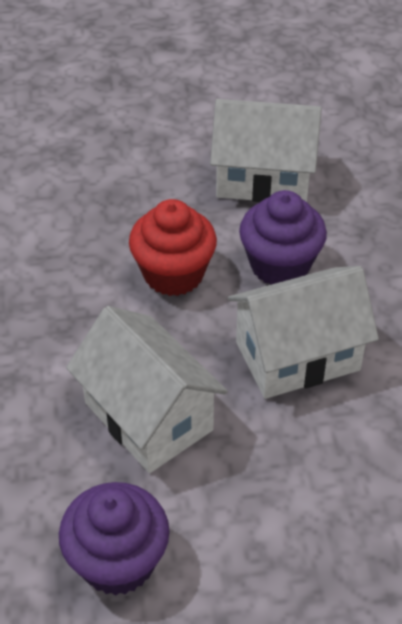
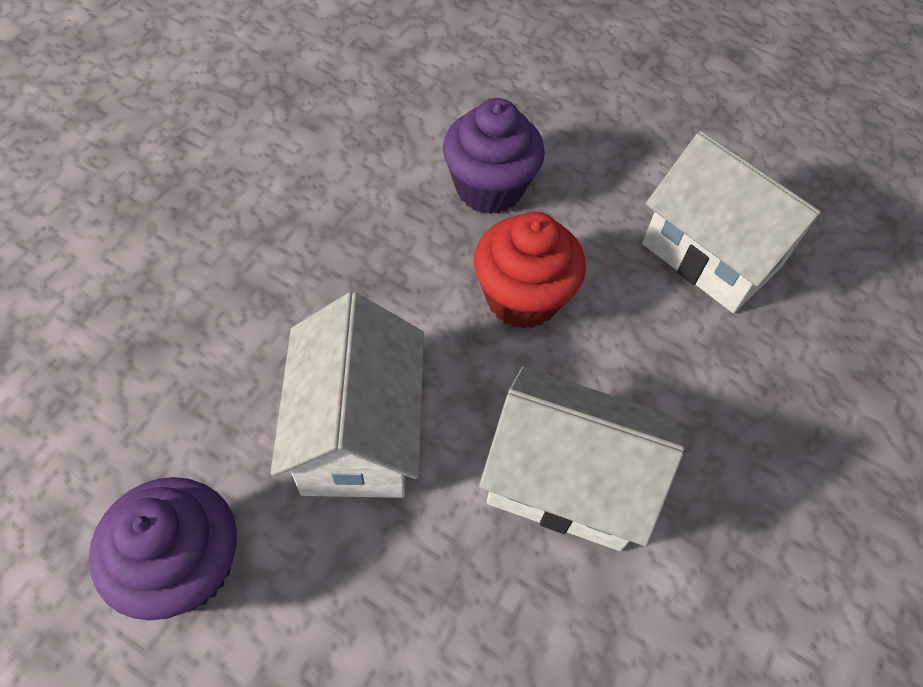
camera: 35 degrees right, 10 degrees up
(280, 265) = (642, 363): purple cupcake -> purple cupcake (489, 188)

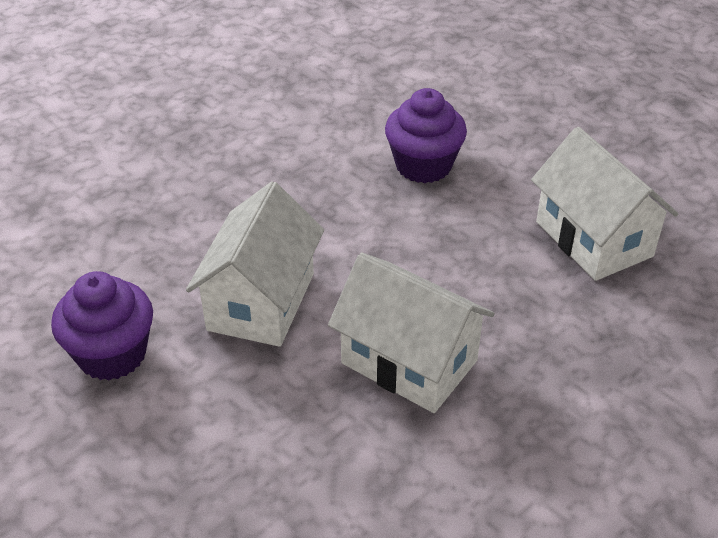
camera: 20 degrees right, 15 degrees down
(522, 297) = (421, 241): red cupcake -> none

